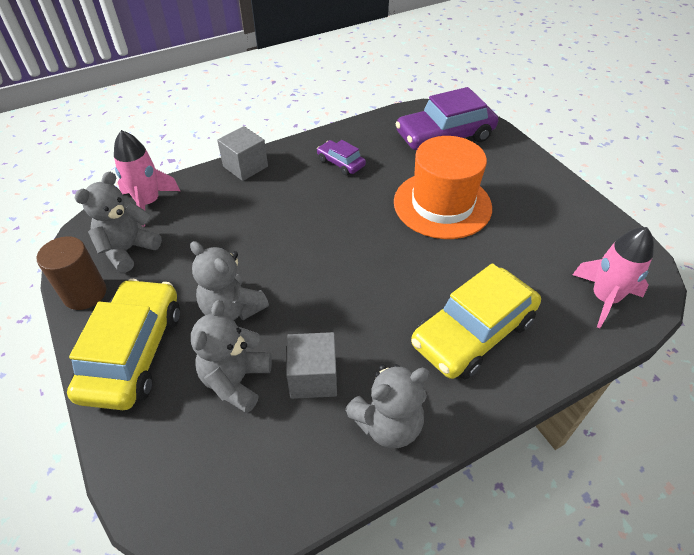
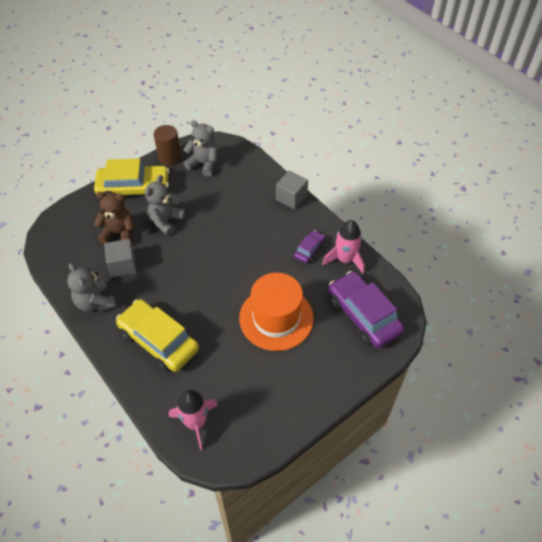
camera: 80 degrees right, 5 degrees up
(148, 203) = (244, 160): pink rocket -> pink rocket (345, 259)
(236, 380) = (119, 233): grey teddy bear -> brown teddy bear

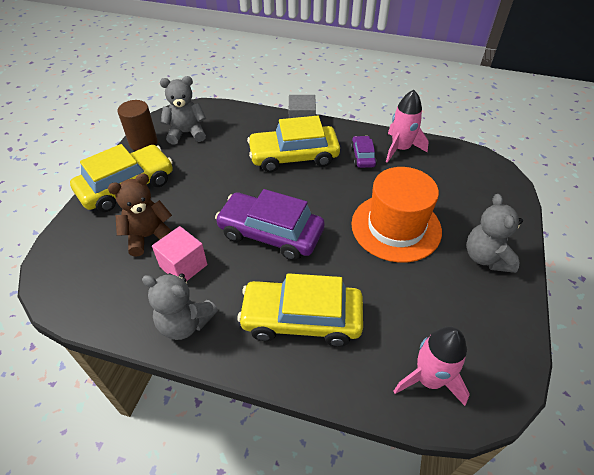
camera: 35 degrees left, 5 degrees down
(123, 265) = (183, 266): grey cube -> pink cube
(165, 220) = (193, 199): grey teddy bear -> grey teddy bear (486, 257)
(259, 223) = (294, 156): none -> yellow car
(363, 315) = (465, 183): purple car -> purple car (270, 233)

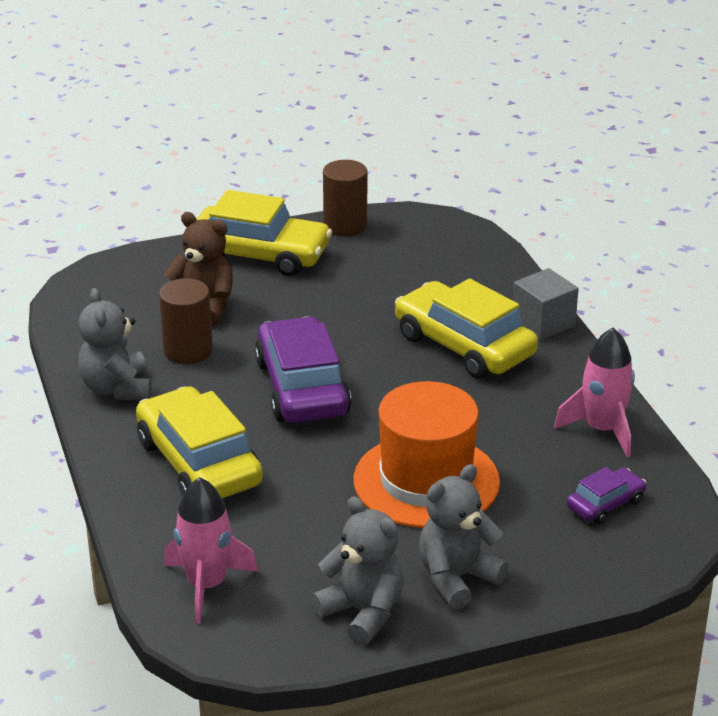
camera: 55 degrees right, 15 degrees down
(183, 266) = (188, 351): pink cube -> brown cylinder
(187, 133) = (402, 246): grey teddy bear -> grey teddy bear (363, 612)
(362, 156) = (539, 402): purple car -> purple car (605, 504)

